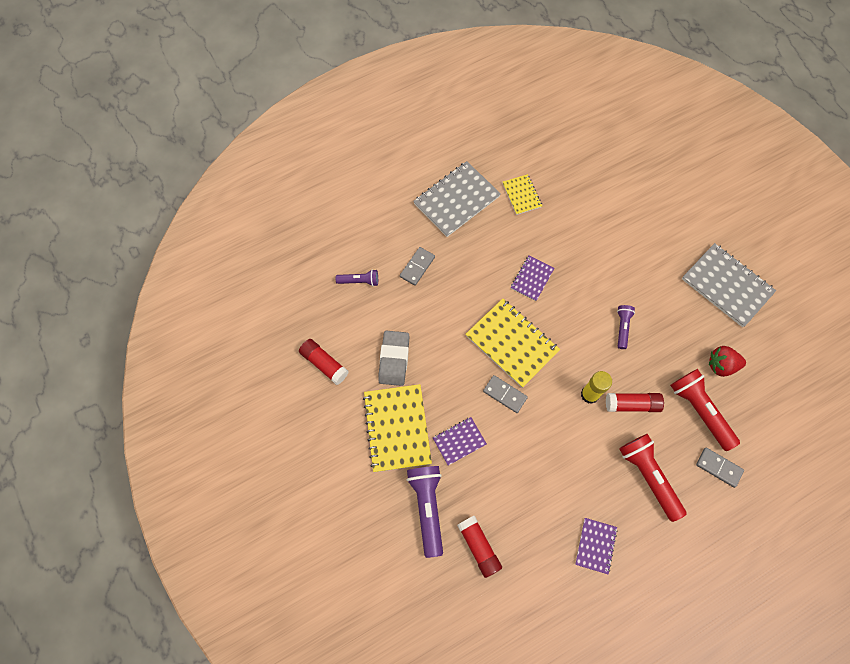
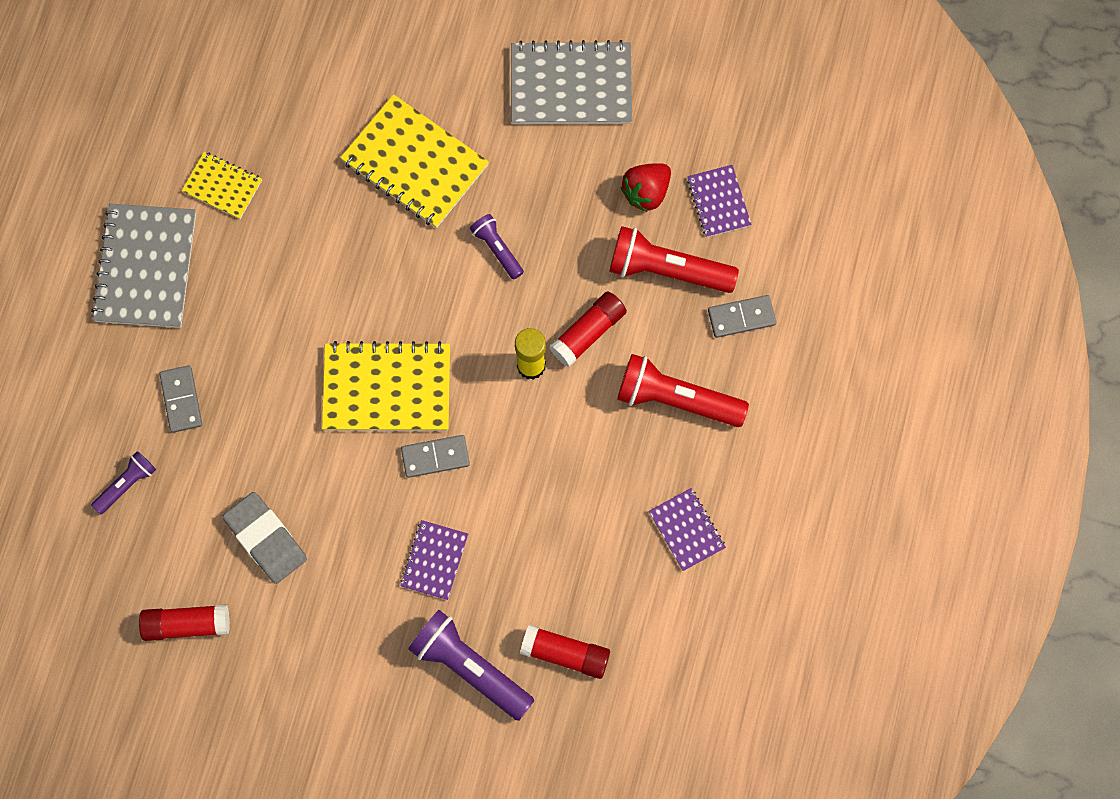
camera: 45 degrees left, 5 degrees up
(397, 428) = (349, 614): yellow notebook -> yellow notebook (415, 163)
(532, 279) = (336, 285): purple notebook -> purple notebook (718, 202)

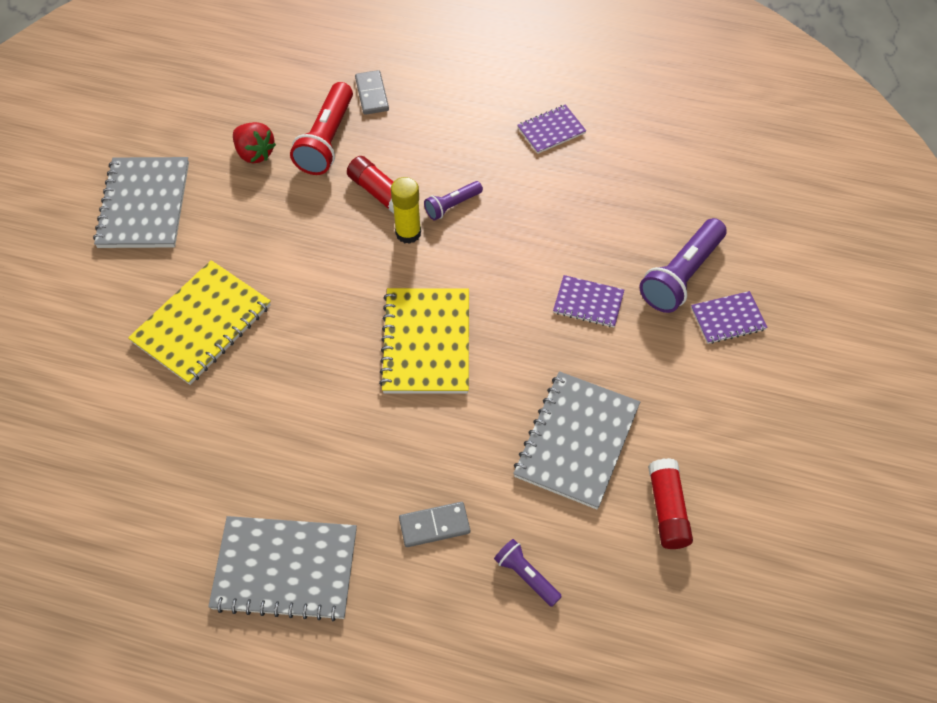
camera: 90 degrees left, 15 degrees down
(222, 186) = (202, 496): yellow notebook -> none
(266, 539) = (576, 441): grey eraser -> grey notebook
(435, 457) = (492, 303): grey domino -> none
(497, 249) = (296, 258): purple flashlight -> purple flashlight (452, 205)
(565, 654) = (661, 209): red glue stick -> none
(676, 399) = (440, 136): red flashlight -> none
(718, 202) = (270, 107): purple notebook -> purple notebook (728, 319)

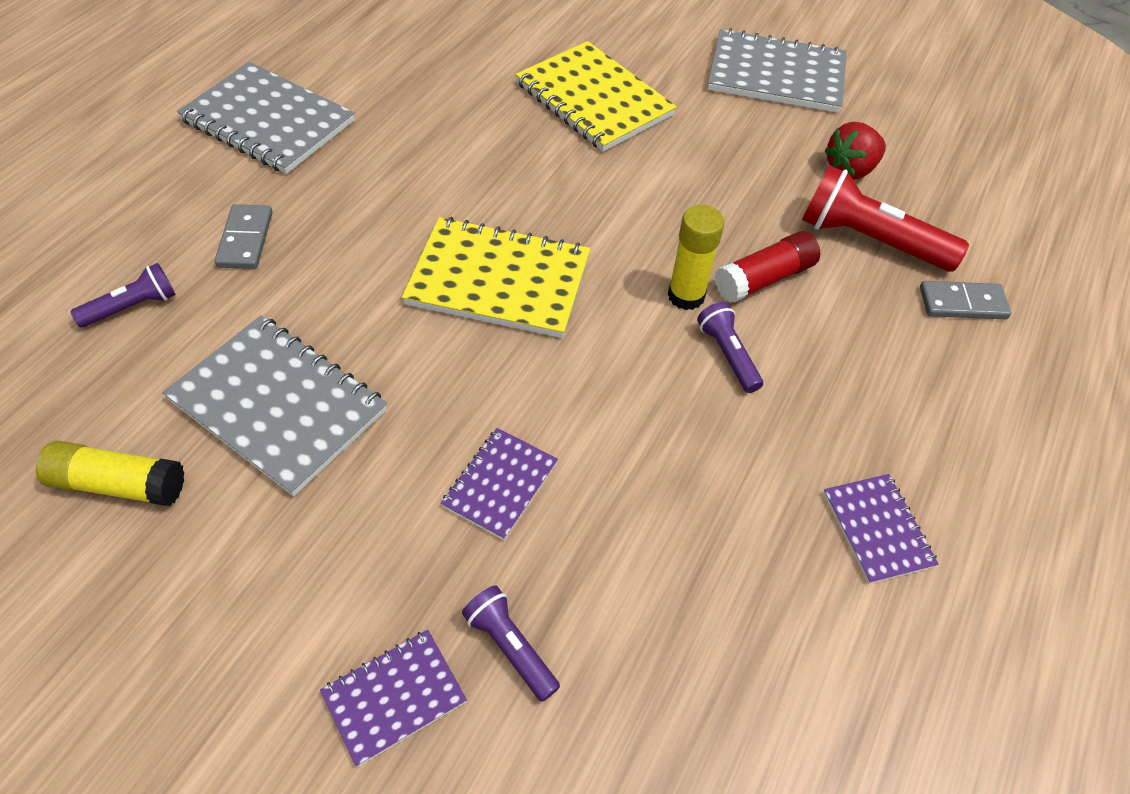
camera: 100 degrees right, 5 degrees down
(285, 569) = (268, 121): grey notebook -> grey notebook turned 75 degrees counterclockwise
(667, 509) = (119, 484): red glue stick -> yellow glue stick
(681, 275) = (510, 647): purple flashlight -> purple flashlight, size x0.55
(728, 319) = (394, 697): purple notebook -> purple notebook turned 60 degrees clockwise

